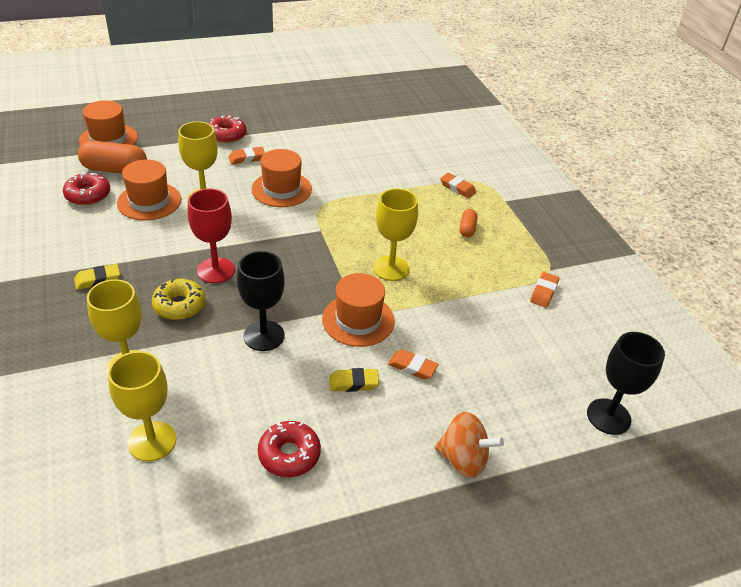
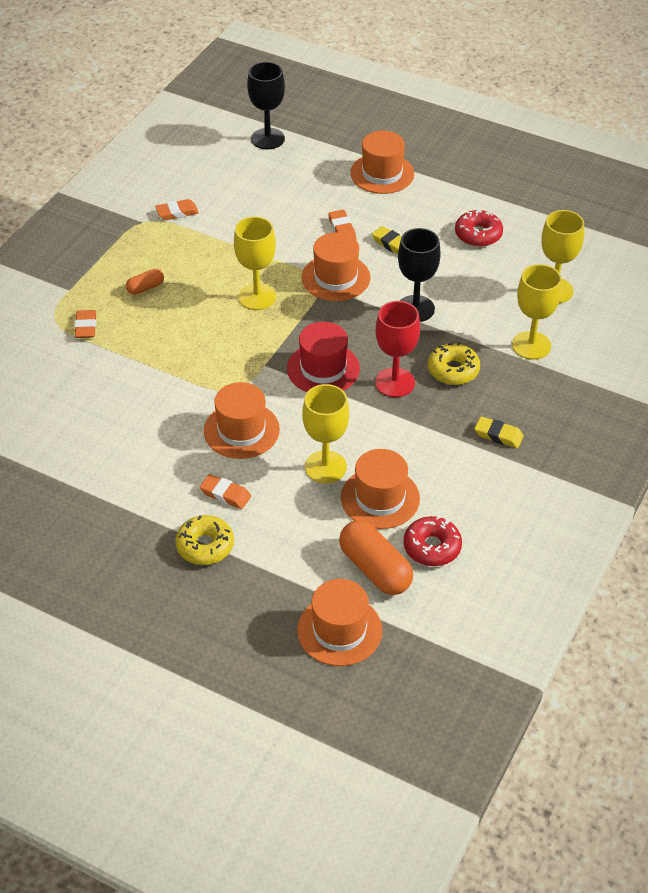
camera: 130 degrees left, 5 degrees up
(227, 135) = (205, 546): red donut -> yellow donut
(278, 250) = (323, 368): none -> red hat
(463, 459) = (382, 173): orange spinning top -> orange hat

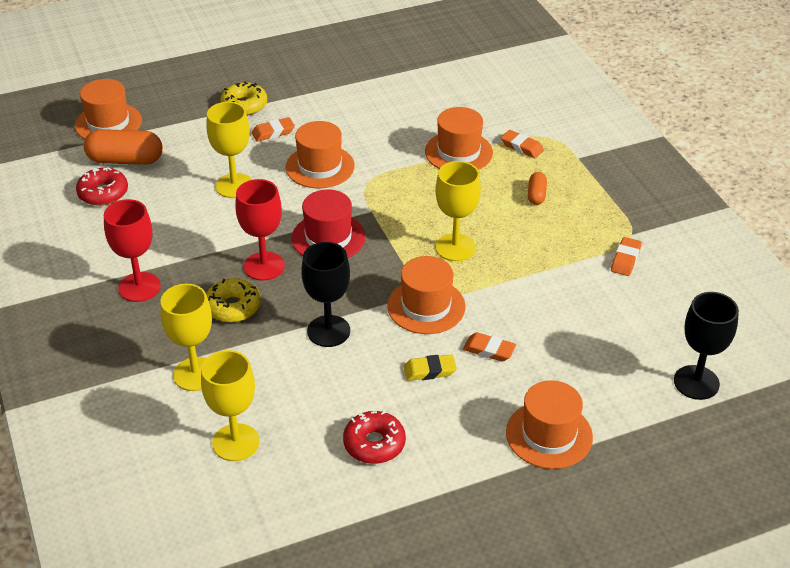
camera: 130 degrees right, 5 degrees down
(380, 498) = (173, 194): orange hat -> orange hat (458, 152)
(498, 435) = (139, 287): yellow eraser -> red goblet

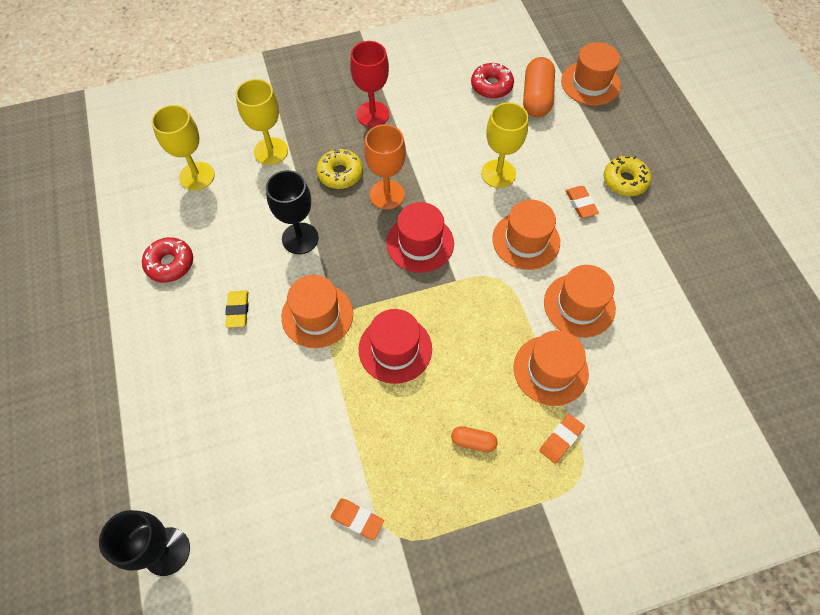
camera: 95 degrees right, 20 degrees up
(264, 266) = (387, 195): red goblet -> orange goblet
(455, 247) = (395, 349): yellow goblet -> red hat
(489, 350) = (252, 361): orange eraser -> none
(549, 435) = (141, 397): orange hat -> orange hat (579, 305)

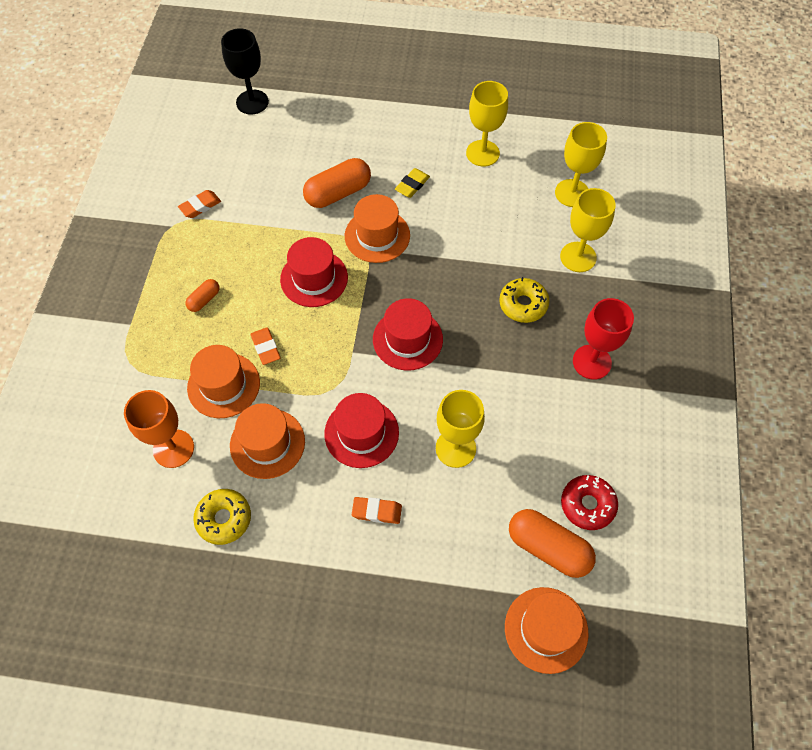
camera: 115 degrees right, 0 degrees up
(170, 264) = (482, 153): red donut -> yellow goblet
(238, 310) = (412, 185): yellow eraser -> yellow eraser turned 75 degrees counterclockwise
(277, 377) = (338, 193): none -> orange capsule
(300, 238) = (462, 248): black goblet -> none
(387, 195) = (478, 334): orange goblet -> orange goblet (173, 448)
(526, 240) = (361, 433): orange hat -> red hat
(561, 439) = (164, 362): orange eraser -> orange eraser (266, 348)
(625, 181) = (382, 578): yellow donut -> yellow donut (224, 519)

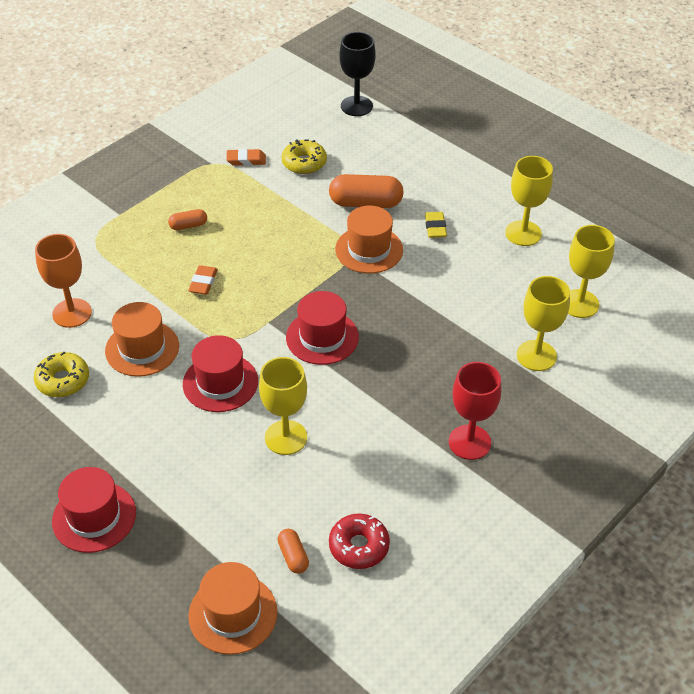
camera: 35 degrees right, 15 degrees down
(223, 385) = (147, 291): orange hat -> none
(314, 278) = (287, 254): red hat -> red hat (94, 517)
(377, 511) = (179, 444): orange eraser -> none
(412, 185) = (435, 227): yellow eraser -> yellow eraser turned 75 degrees counterclockwise
(523, 304) = (448, 365): yellow donut -> yellow donut (304, 163)
(548, 548) = (293, 556): orange capsule -> orange capsule, size x0.52

